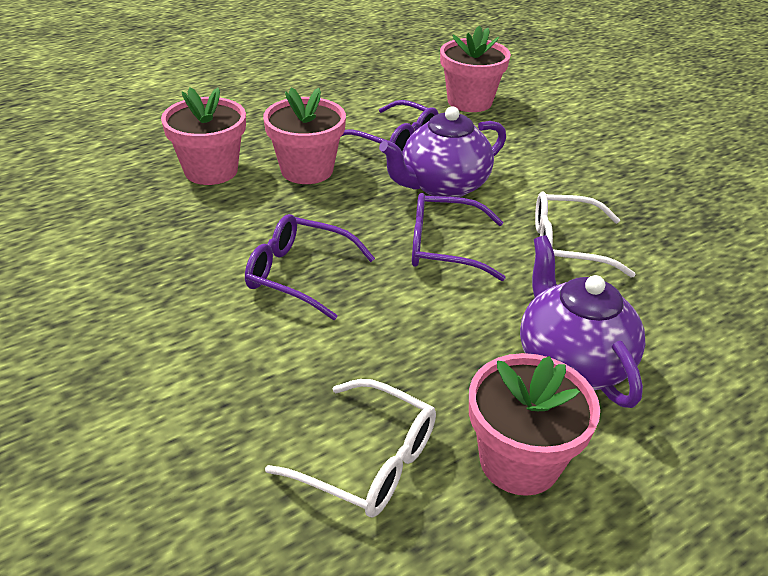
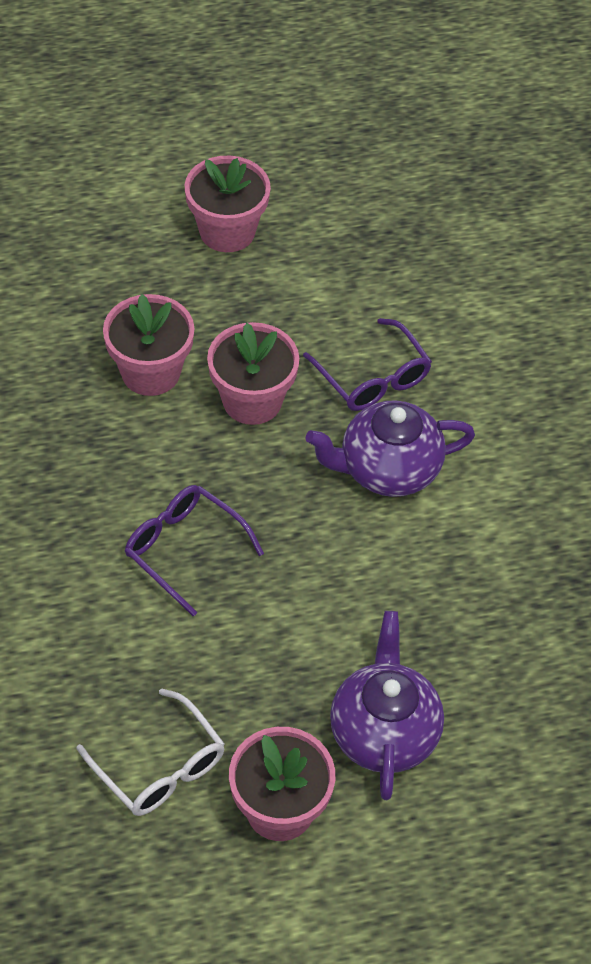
camera: 20 degrees right, 15 degrees up
(444, 247) = (342, 558): purple glasses -> none
(469, 101) = (499, 331): pink flower pot -> pink flower pot (227, 231)
(567, 245) = (471, 594): white glasses -> none

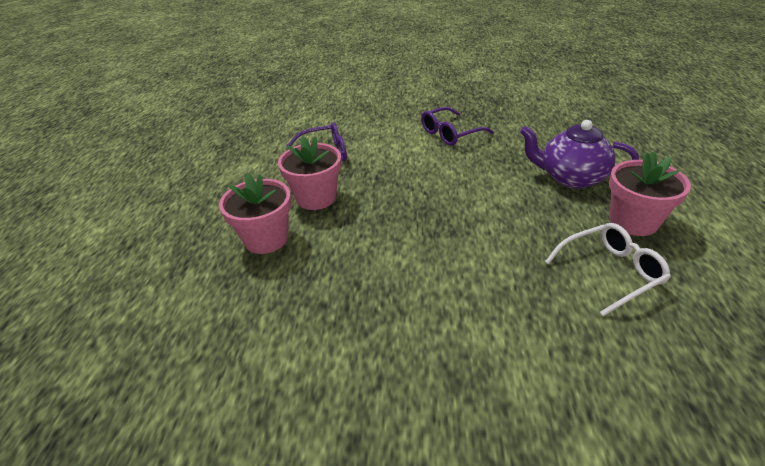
camera: 70 degrees left, 15 degrees down
(184, 549) = (425, 240): purple glasses -> purple glasses (450, 134)
(227, 231) = (175, 193): pink flower pot -> none
(387, 470) = (390, 157): purple teapot -> none

